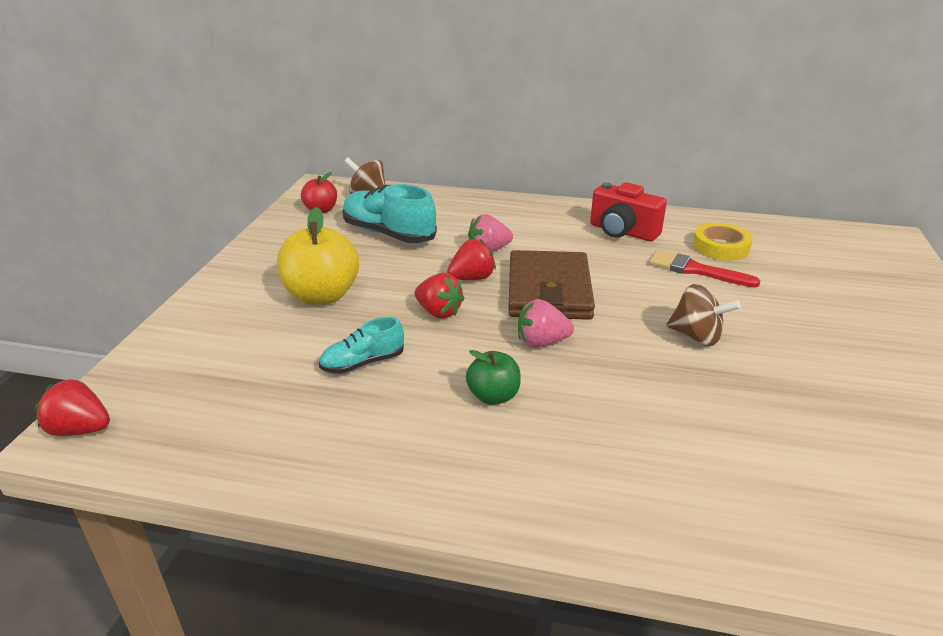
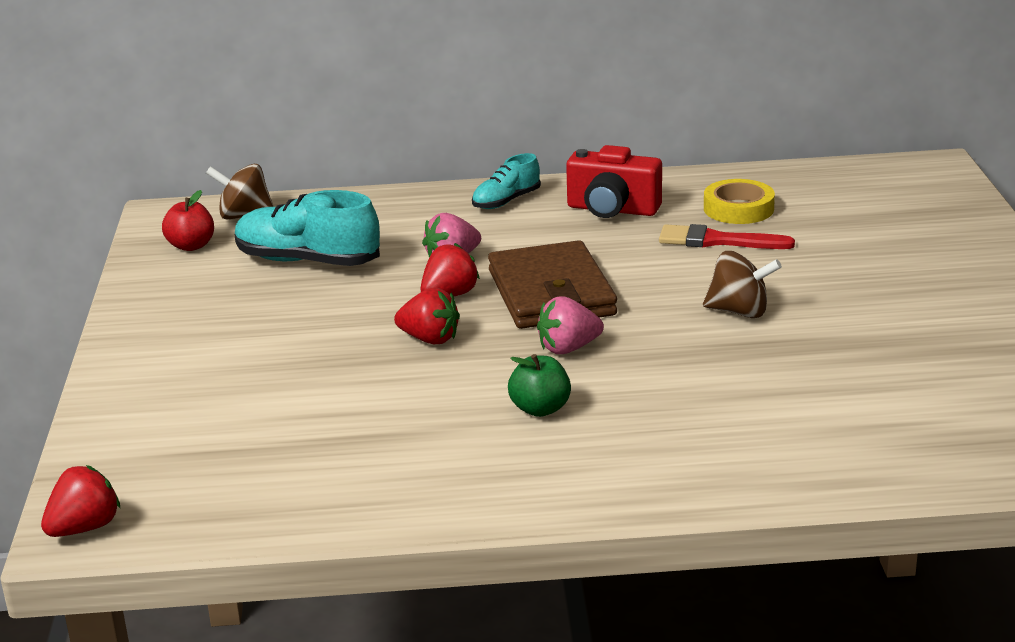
camera: 15 degrees left, 5 degrees down
(80, 429) = (85, 528): red strawberry -> red strawberry turned 135 degrees clockwise
(322, 296) = (270, 347): yellow apple -> none
(363, 363) = (371, 406): turquoise shoe -> turquoise shoe (506, 201)

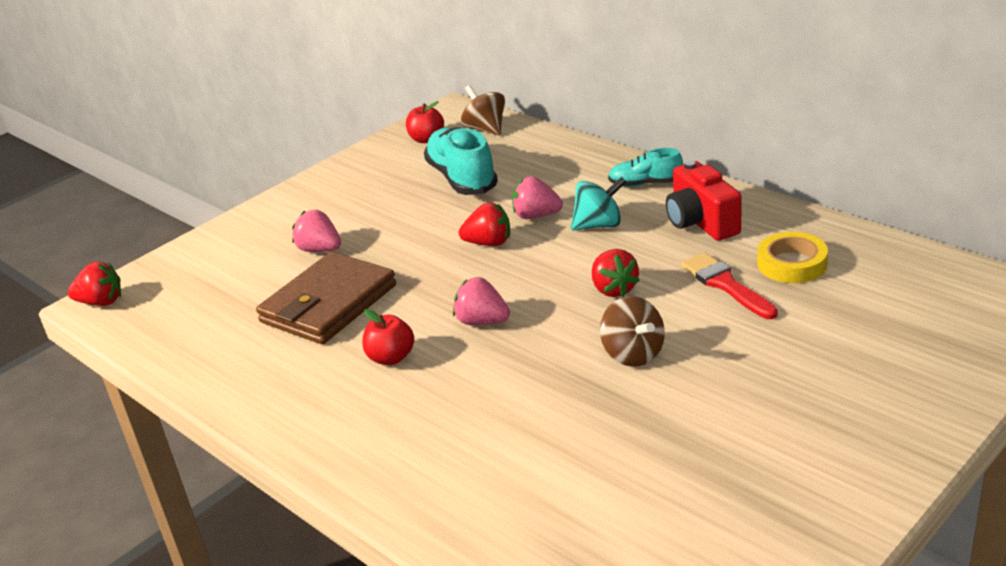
camera: 50 degrees right, 5 degrees up
(272, 372) = (320, 250): none -> pink strawberry
(430, 339) = (425, 270): red strawberry -> red strawberry (613, 289)
(527, 244) = (599, 225): none -> turquoise spinning top
(540, 409) = (391, 358): green apple -> red apple
(551, 293) = (546, 272): brown wallet -> brown wallet (328, 304)

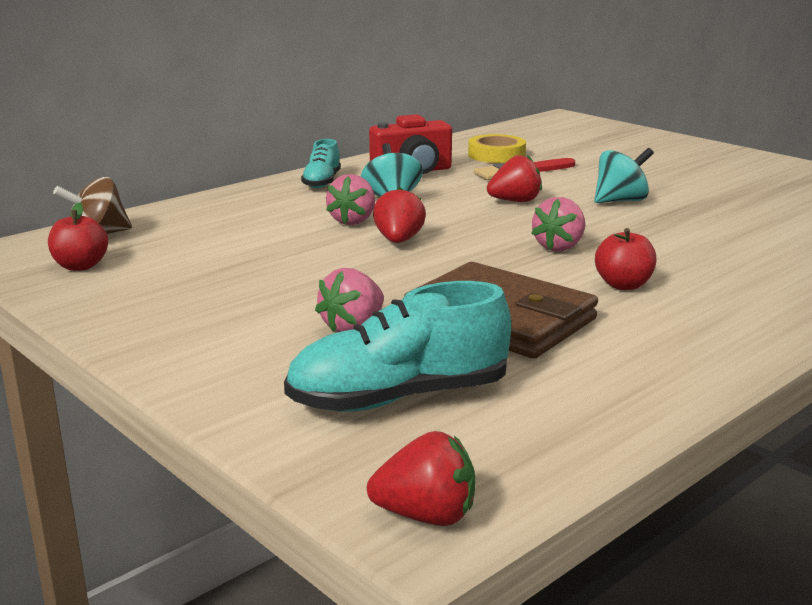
camera: 90 degrees left, 10 degrees down
(101, 302) = (426, 516): red strawberry -> red strawberry turned 90 degrees clockwise
(462, 178) = (225, 249): turquoise shoe -> turquoise shoe (399, 398)
(633, 354) = (620, 201): brown spinning top -> turquoise spinning top

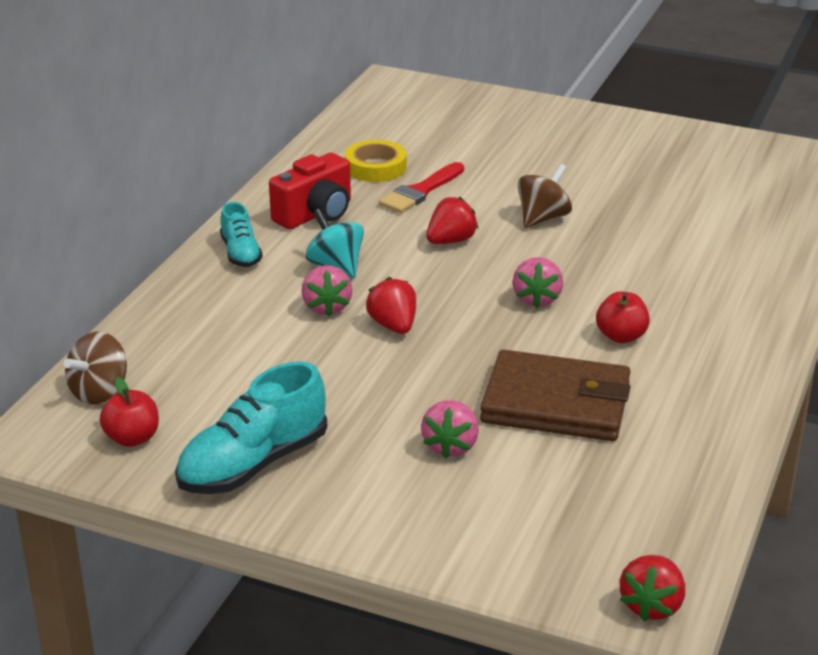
camera: 25 degrees left, 10 degrees up
(399, 398) = (549, 510): turquoise shoe -> turquoise shoe (253, 464)
(426, 516) = (651, 605): red strawberry -> red strawberry turned 135 degrees clockwise
(620, 201) = (543, 218): turquoise spinning top -> brown spinning top

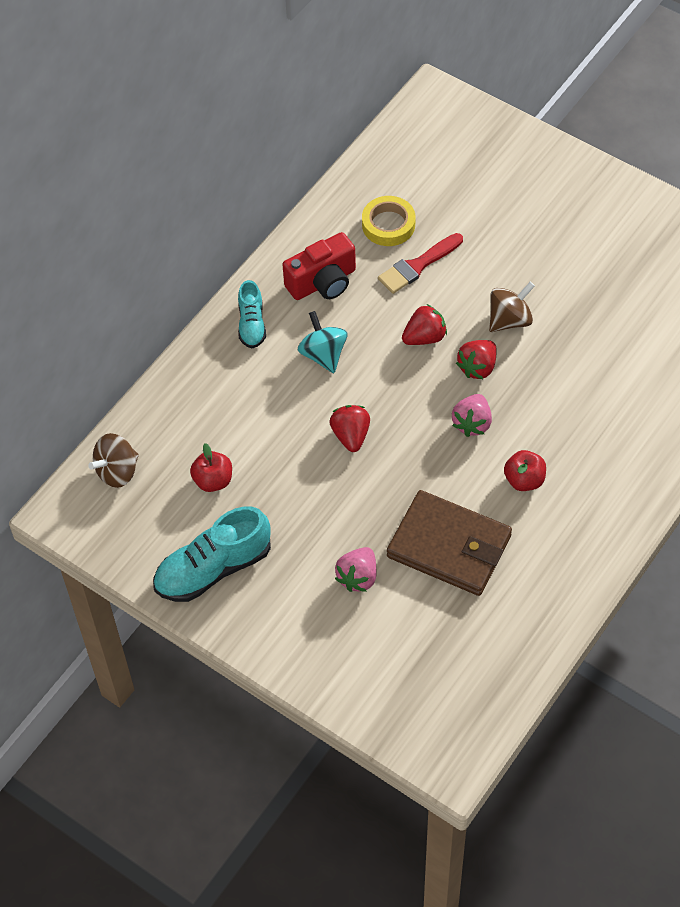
camera: 15 degrees right, 25 degrees up
(132, 438) = (133, 526): red apple -> red apple (213, 480)
(326, 307) = (304, 404): pink strawberry -> none
(651, 605) = (450, 757): red strawberry -> red strawberry (477, 367)

